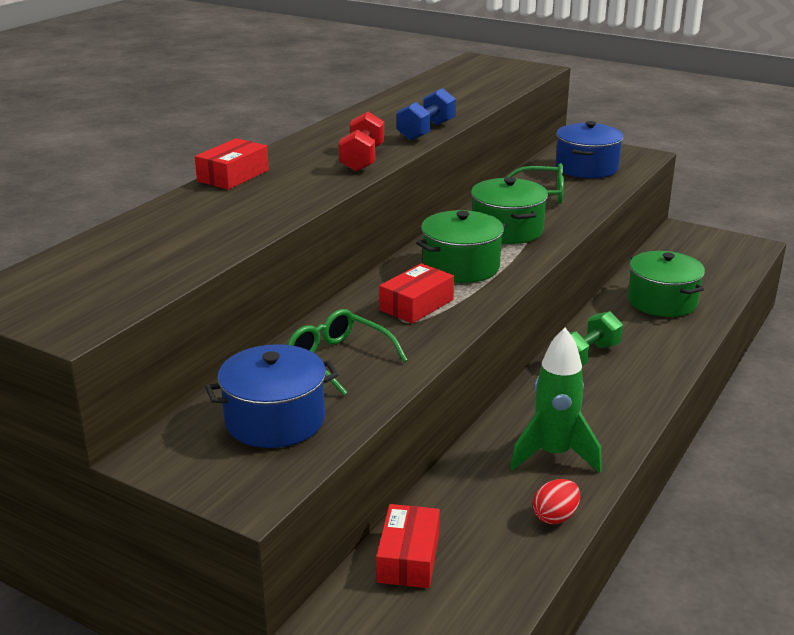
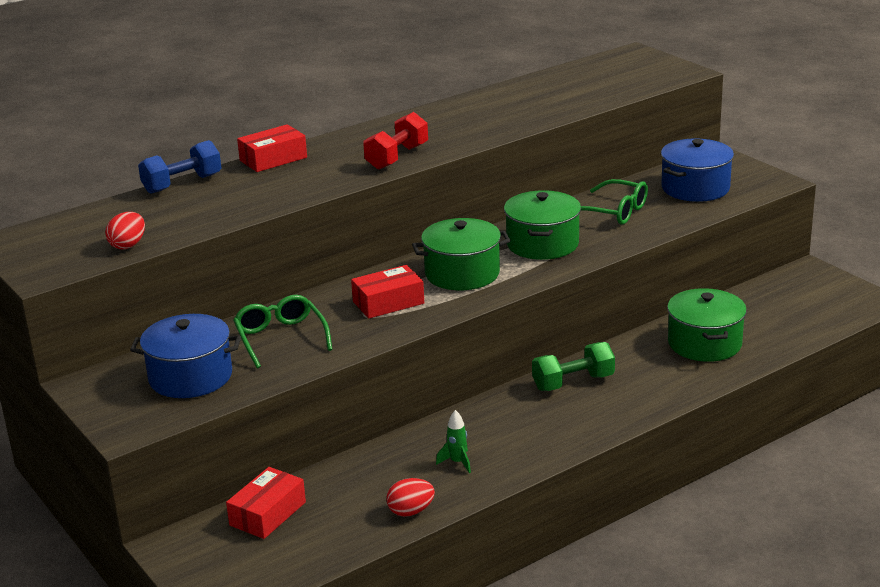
camera: 25 degrees right, 0 degrees up
(153, 280) = (128, 245): none -> red egg
(426, 131) = (487, 134): blue dumbbell -> blue dumbbell (182, 184)
(553, 455) = (457, 462): green rocket -> green rocket, size x0.46

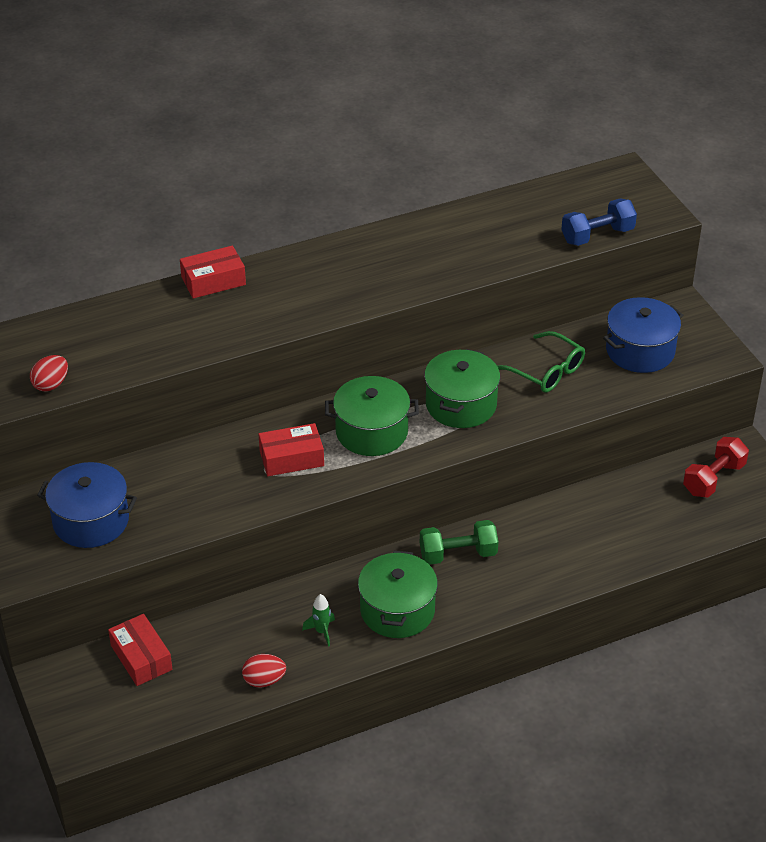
camera: 10 degrees right, 15 degrees up
(182, 184) = (120, 303): blue dumbbell -> blue dumbbell (597, 235)
(267, 513) = (141, 657): red box -> red box turned 75 degrees counterclockwise
(280, 337) = (181, 486): green glasses -> none
(397, 157) = (330, 301): red dumbbell -> red dumbbell (713, 479)
(705, 343) = (600, 528): green pot -> green pot (397, 610)

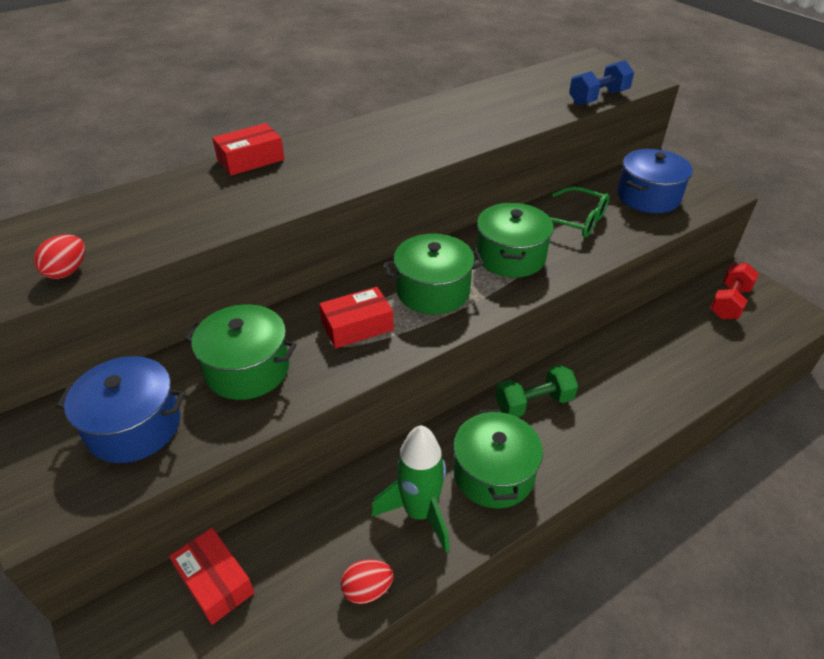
camera: 10 degrees left, 0 degrees up
(187, 485) = (247, 369): none -> green pot
(321, 631) = (419, 512): green rocket -> green rocket, size x2.18

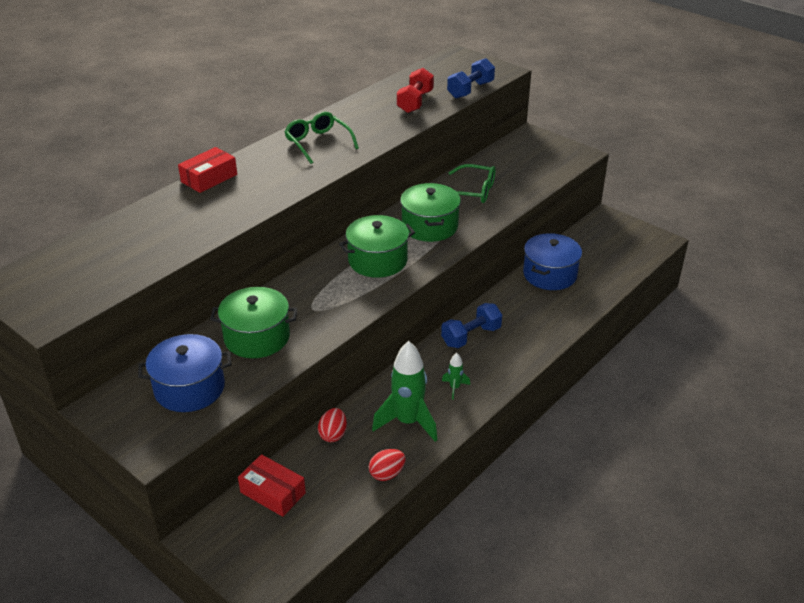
camera: 15 degrees left, 5 degrees down
(67, 271) = (114, 280): red egg -> red egg (333, 434)
(357, 326) = (329, 295): red box -> none
(394, 135) = (317, 142): none -> green glasses
(494, 474) = (454, 388): green pot -> green rocket
(534, 403) = (471, 336): green dumbbell -> blue dumbbell
(648, 197) = (524, 164): blue pot -> blue pot (549, 274)
(729, 302) = (603, 239): red dumbbell -> red dumbbell (415, 102)

